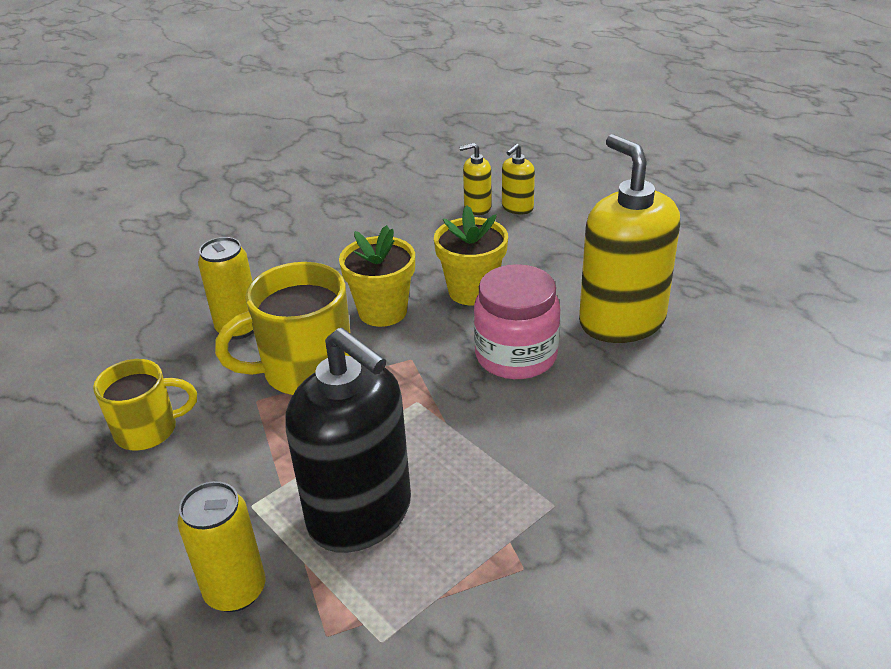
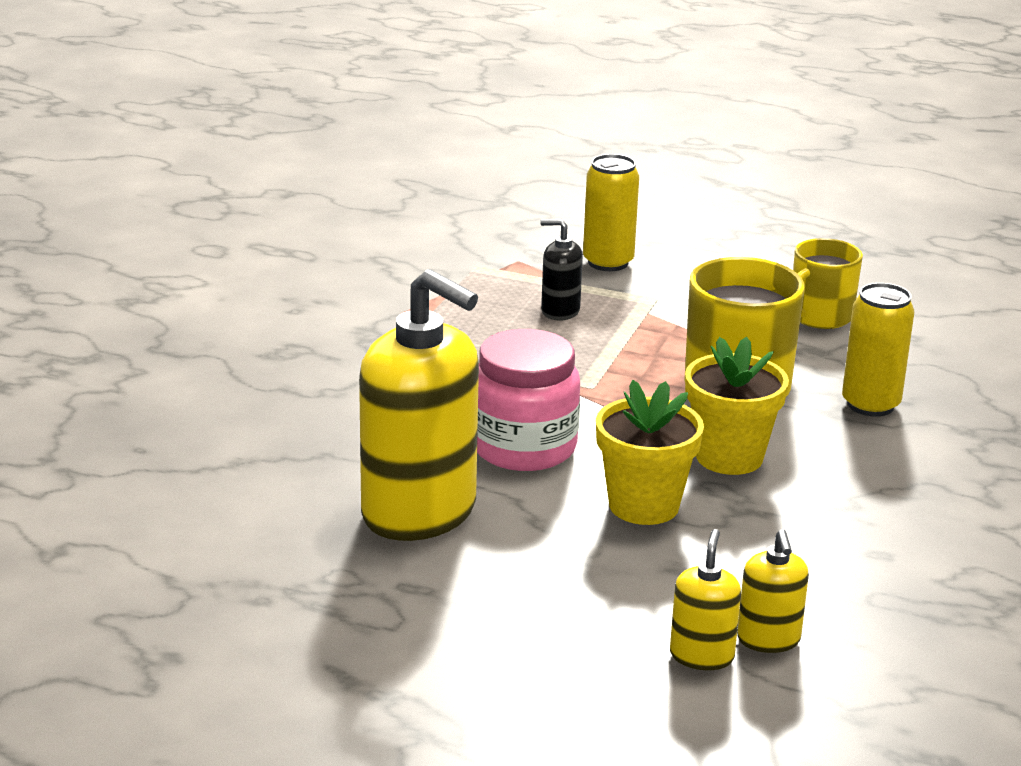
camera: 150 degrees right, 10 degrees down
(360, 514) = (560, 311): black soap dispenser -> black soap dispenser, size x0.45
(477, 207) = (768, 640): yellow soap dispenser -> yellow soap dispenser turned 120 degrees clockwise

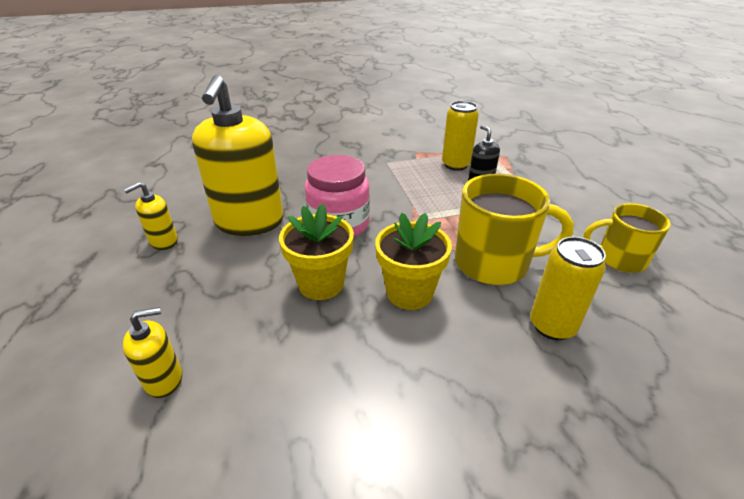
camera: 55 degrees right, 10 degrees up
(608, 262) = (548, 175): yellow can -> yellow can (456, 165)
(768, 640) = (202, 405): yellow soap dispenser -> yellow soap dispenser (163, 241)

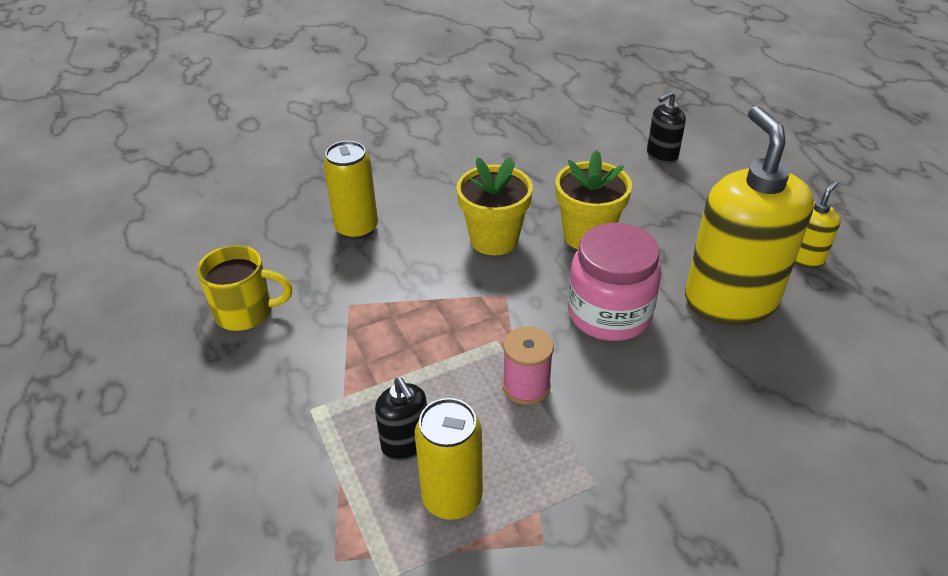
camera: 170 degrees right, 5 degrees up
(164, 379) = (661, 155): yellow soap dispenser -> black soap dispenser
(409, 196) = (526, 386): none -> pink spool
(494, 263) = (402, 284): yellow mug -> none

